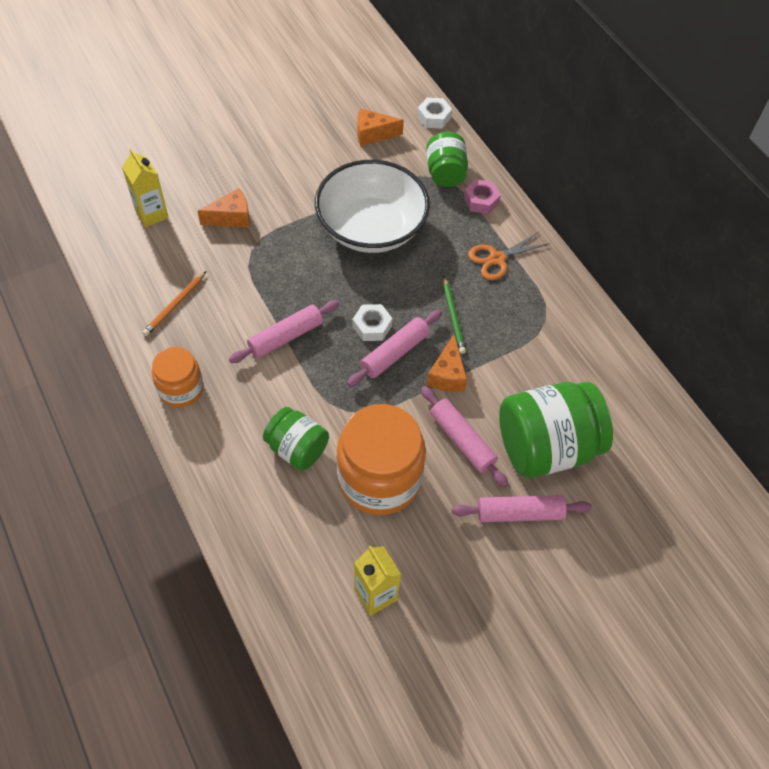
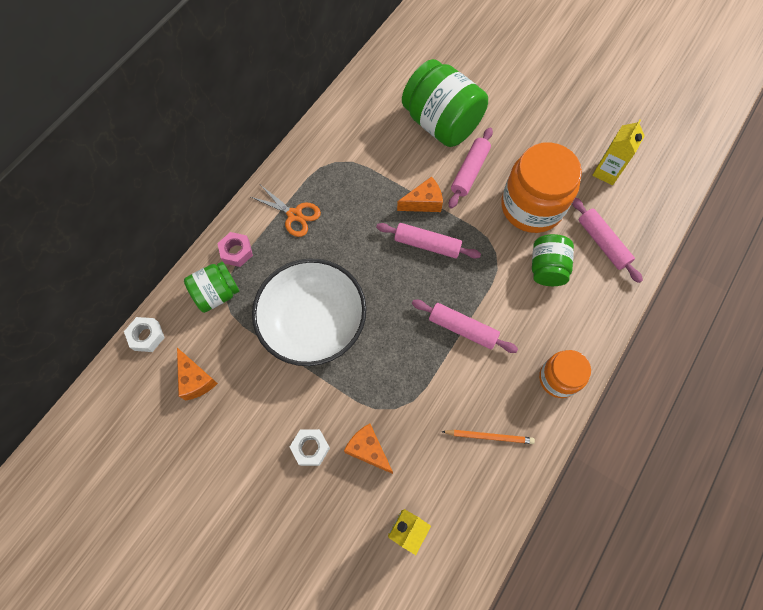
camera: 115 degrees left, 10 degrees up
(372, 326) = (413, 272): white nut -> white nut (310, 448)
(453, 316) = (369, 221): green pencil -> none
(519, 513) = (498, 120): pink rolling pin -> pink rolling pin (602, 243)

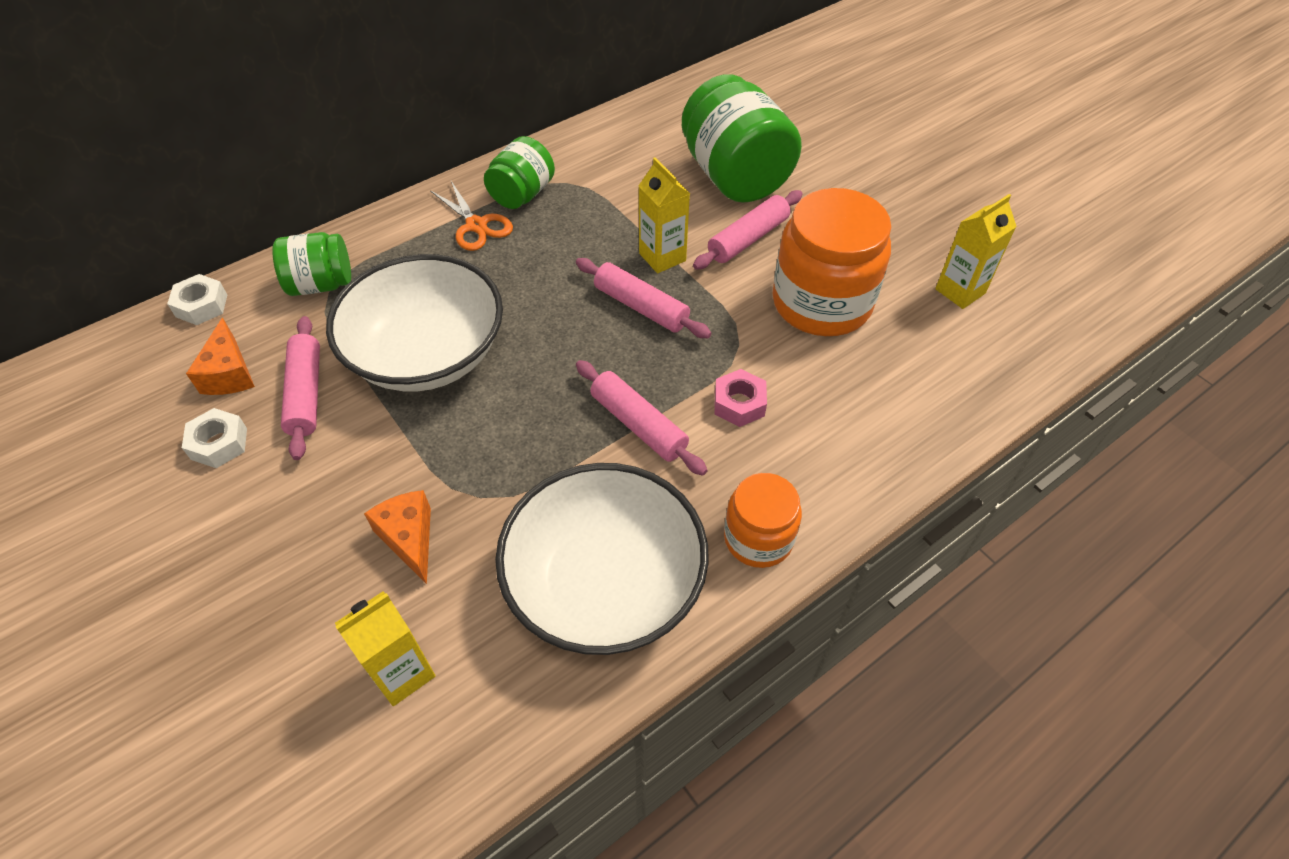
camera: 20 degrees right, 15 degrees down
(236, 252) = (376, 245): pink nut -> pink nut (739, 403)
(310, 448) = (328, 508): white nut -> white nut (219, 443)
(423, 202) = (662, 257): orange cheese -> yellow carton
(489, 436) = (605, 583): orange pencil -> white bowl
(547, 268) = (809, 385): green jar -> green jar (522, 194)
(602, 243) = (915, 377): pink rolling pin -> pink rolling pin (306, 393)

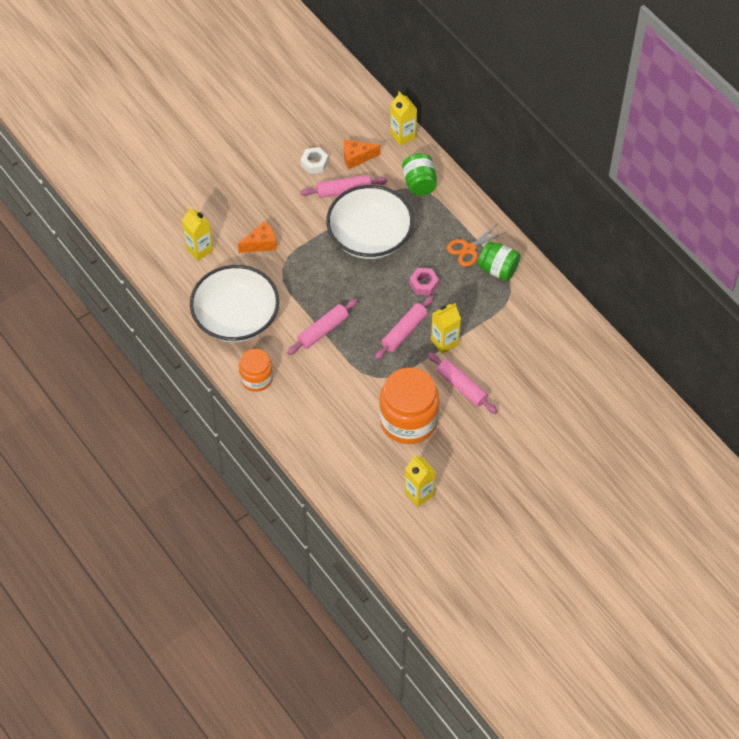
camera: 90 degrees right, 5 degrees up
(201, 306) = (403, 135): white nut -> yellow carton
(735, 176) = (521, 383): green jar -> none
(739, 403) = (335, 375): pink nut -> pink nut (423, 284)

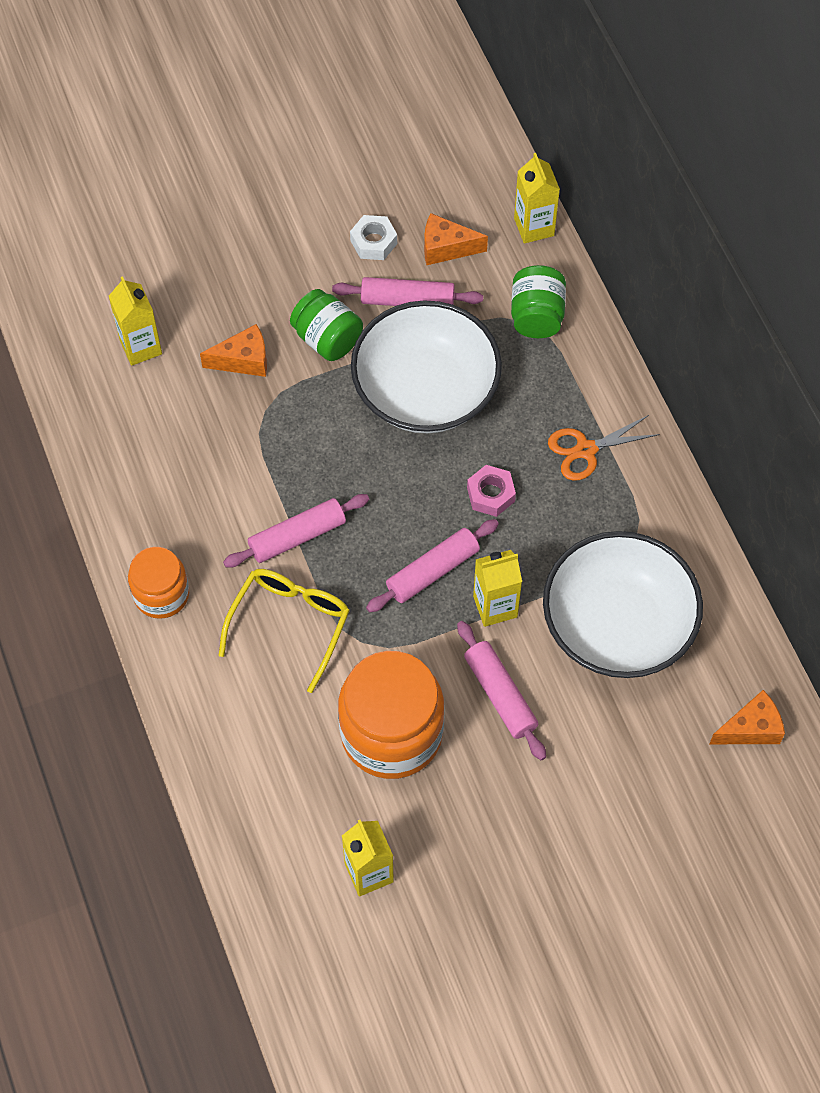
camera: 15 degrees right, 5 degrees up
(236, 318) = (162, 480): white bowl -> white bowl (617, 624)
(334, 377) = (290, 624): none -> yellow glasses
(498, 269) = (624, 498): green jar -> green jar (327, 339)
(602, 372) = (750, 729): none -> orange cheese

